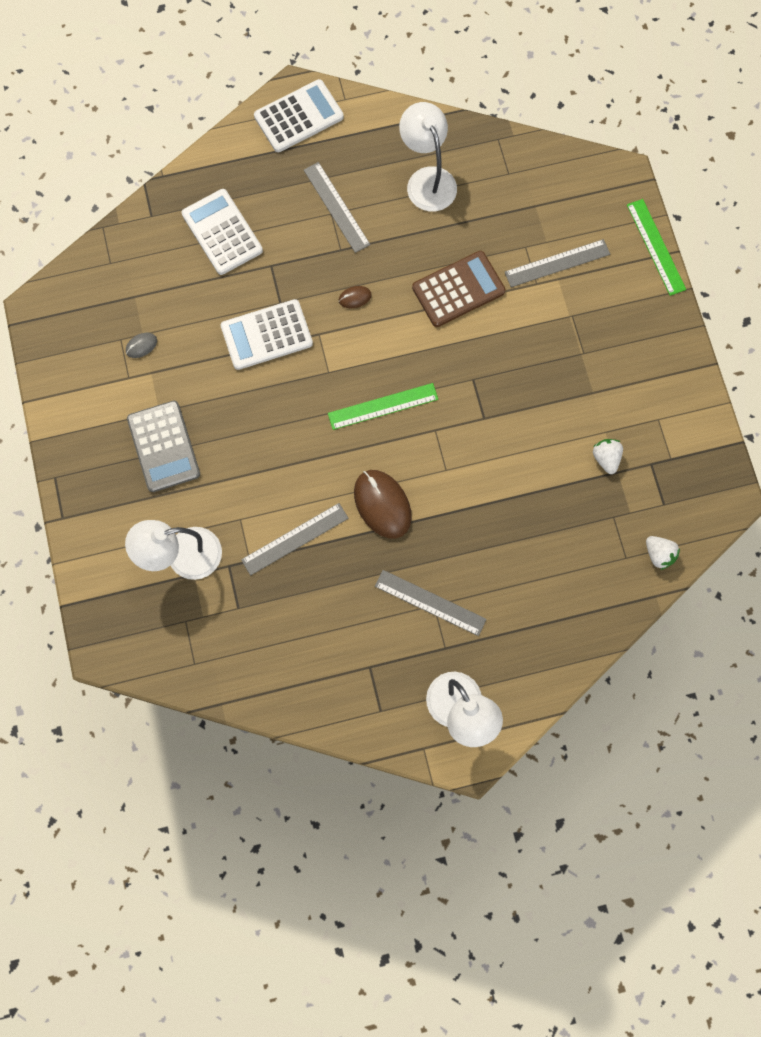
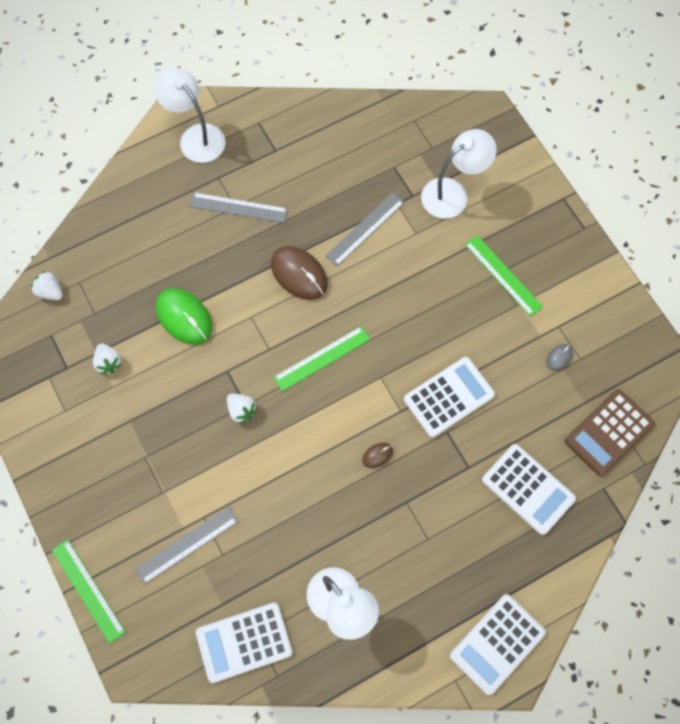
camera: 165 degrees right, 5 degrees down
(164, 446) = (503, 275): grey calculator -> green ruler
(336, 207) = (424, 547): grey ruler -> none
(458, 289) = (279, 490): brown calculator -> brown calculator (609, 433)
(478, 374) = (241, 410): none -> white strawberry
(517, 487) = (184, 317): none -> green mouse
(521, 171) = (244, 642): none -> white calculator

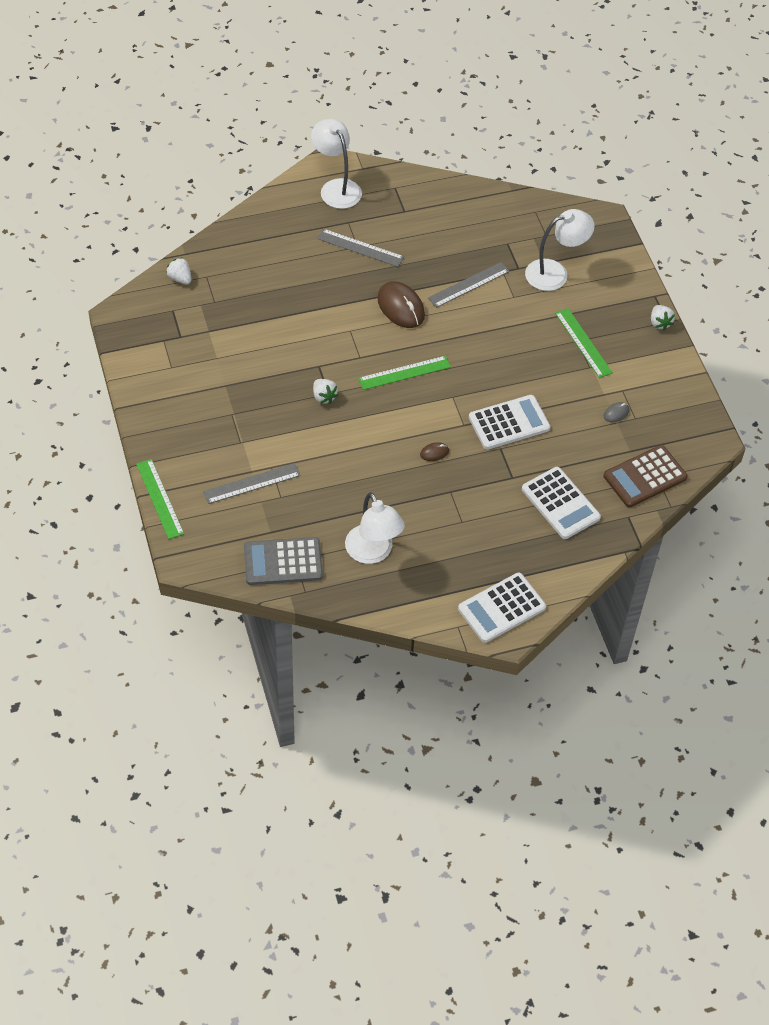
camera: 10 degrees right, 15 degrees down
(108, 362) = (217, 339): white strawberry -> white strawberry (659, 323)
(184, 317) = (291, 319): green mouse -> none
(244, 642) = (283, 562): white calculator -> grey calculator

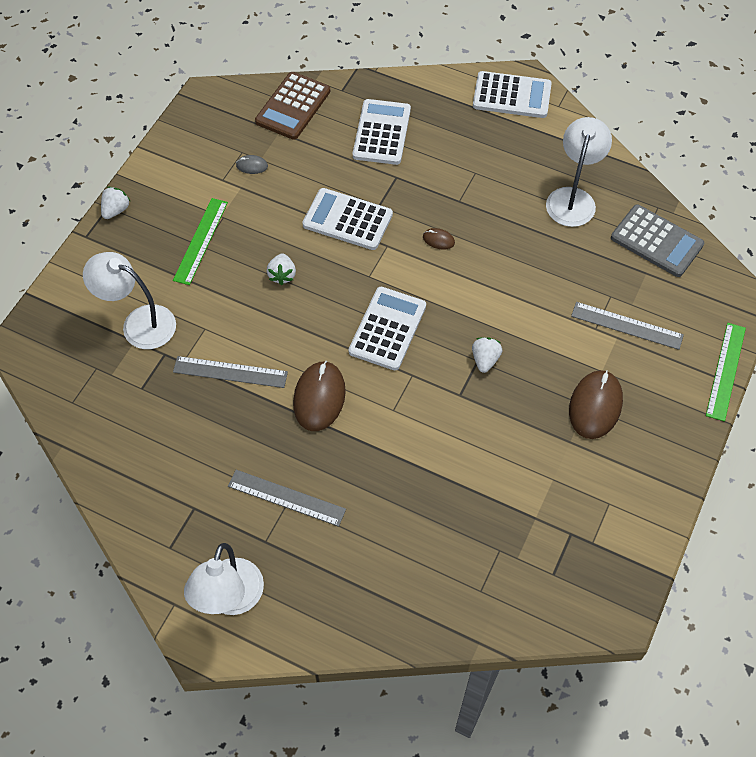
camera: 135 degrees left, 5 degrees up
(180, 278) = (512, 611): white strawberry -> white strawberry (282, 275)
(228, 417) = (595, 406): none -> brown mouse
(360, 248) = (286, 498): grey ruler -> grey ruler turned 45 degrees counterclockwise
(404, 373) = (387, 329): green ruler -> white calculator
(645, 477) = (293, 106): brown calculator -> brown calculator turned 105 degrees clockwise

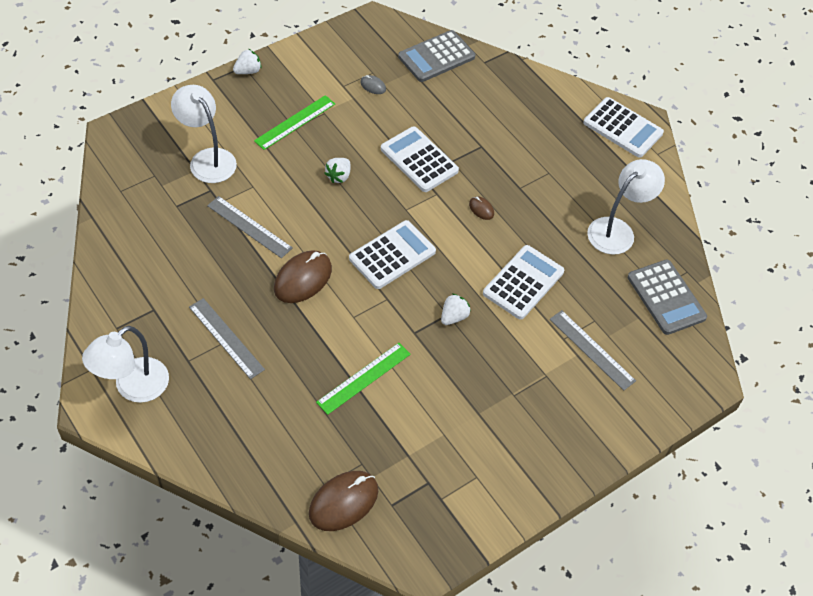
camera: 25 degrees right, 5 degrees down
(293, 106) = (436, 57): brown calculator -> grey calculator
(381, 132) = (493, 108): white calculator -> white calculator (523, 282)
(595, 406) = (519, 397): brown mouse -> brown mouse (343, 502)
(725, 371) = (652, 427): green ruler -> green ruler (364, 378)

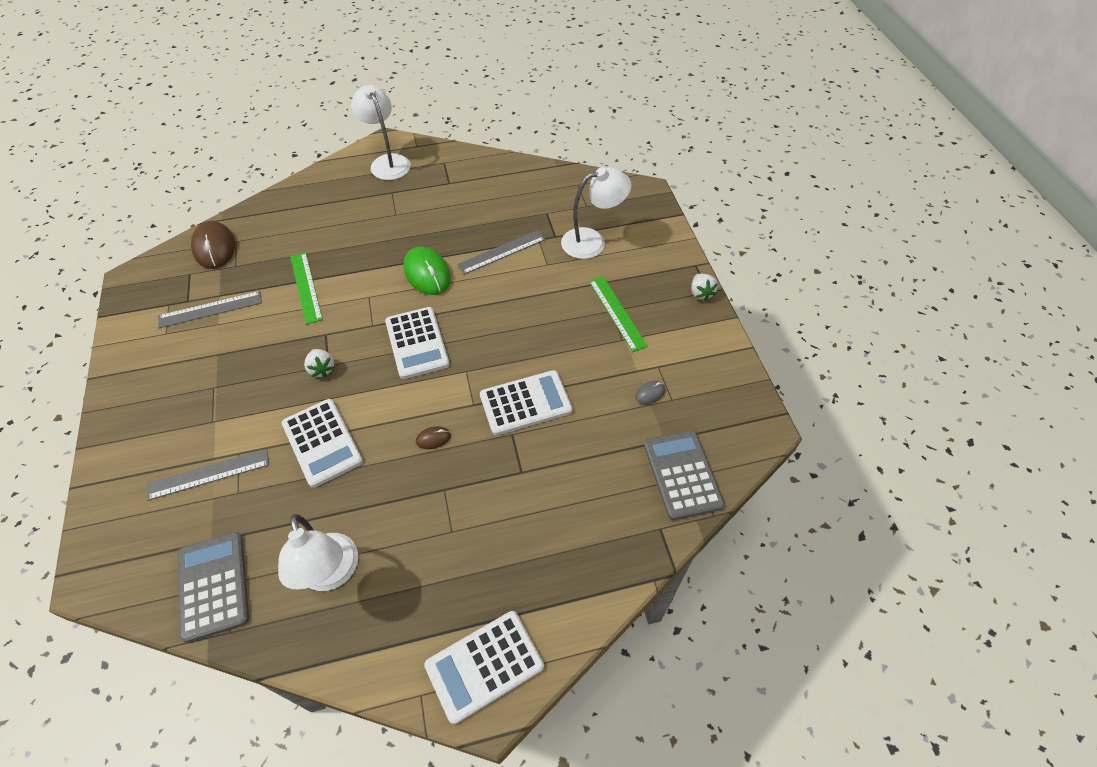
camera: 115 degrees right, 0 degrees up
(226, 338) = (398, 215): grey ruler -> grey ruler (210, 309)
(303, 279) = (427, 273): brown mouse -> green mouse
(339, 176) = (532, 329): white strawberry -> none
(666, 297) = (213, 586): grey calculator -> grey calculator turned 75 degrees clockwise

